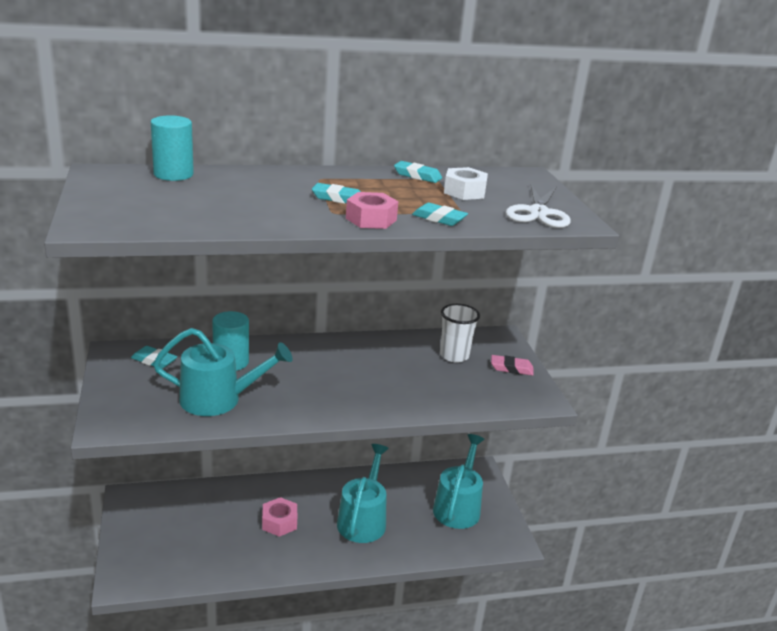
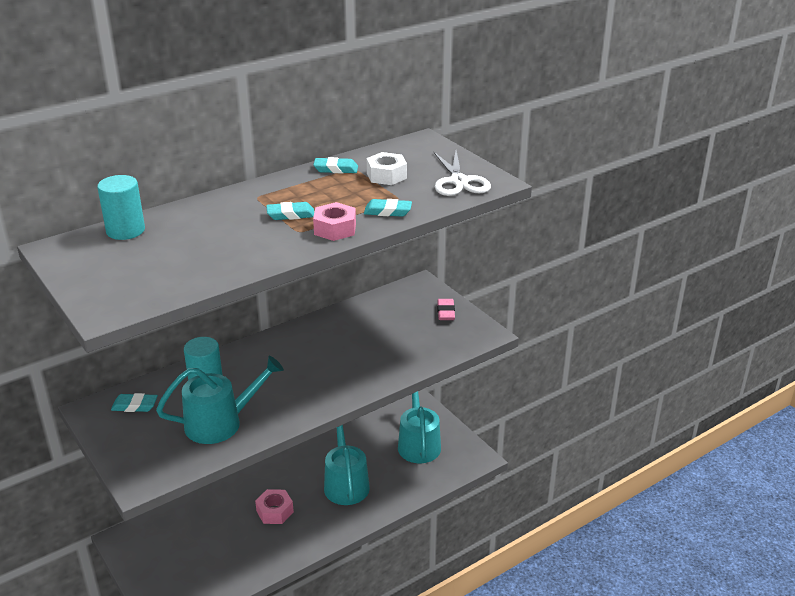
camera: 20 degrees left, 5 degrees up
(454, 355) = (393, 315): white cup -> none
(511, 368) = (446, 312): pink eraser -> pink eraser turned 75 degrees counterclockwise

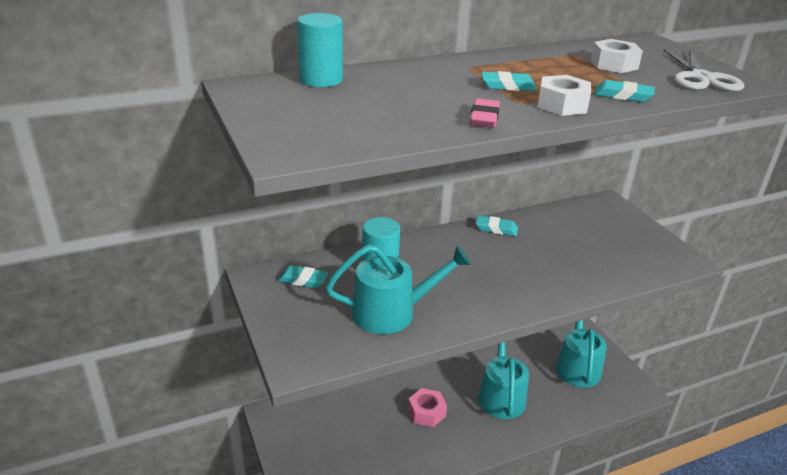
camera: 10 degrees right, 0 degrees up
(335, 229) = (562, 105): pink nut -> white nut
(336, 169) = (554, 53): turquoise eraser -> turquoise eraser (496, 229)
(446, 312) = (638, 233): pink eraser -> pink eraser (484, 118)

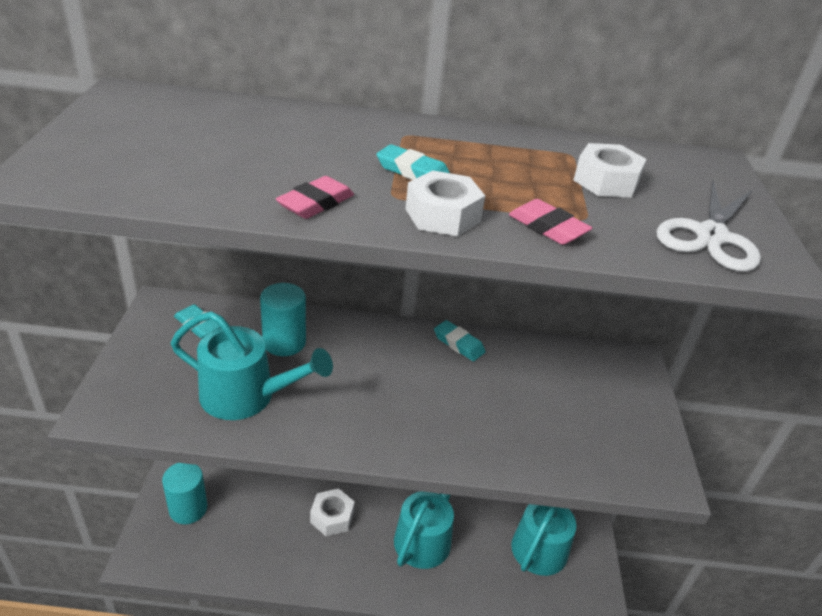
camera: 25 degrees right, 5 degrees up
(321, 80) = (214, 106): turquoise cylinder -> turquoise cylinder (188, 509)
(426, 412) = (332, 517): pink nut -> white nut
(623, 96) = (548, 227): turquoise eraser -> pink eraser

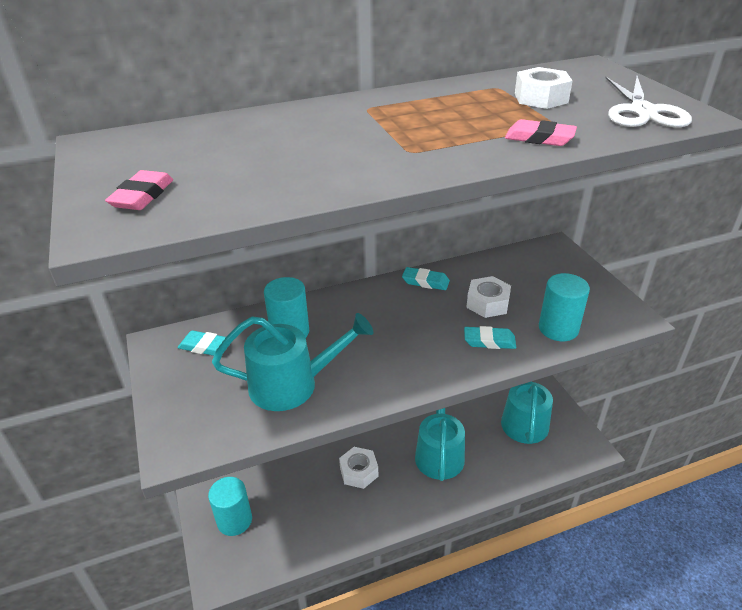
camera: 20 degrees left, 0 degrees up
(316, 203) = (361, 174): pink eraser -> pink eraser (142, 196)
(413, 172) = (404, 131): turquoise eraser -> turquoise eraser (489, 341)
(442, 215) = (461, 153): white nut -> white nut (487, 303)
(565, 455) = (558, 329): none -> turquoise cylinder

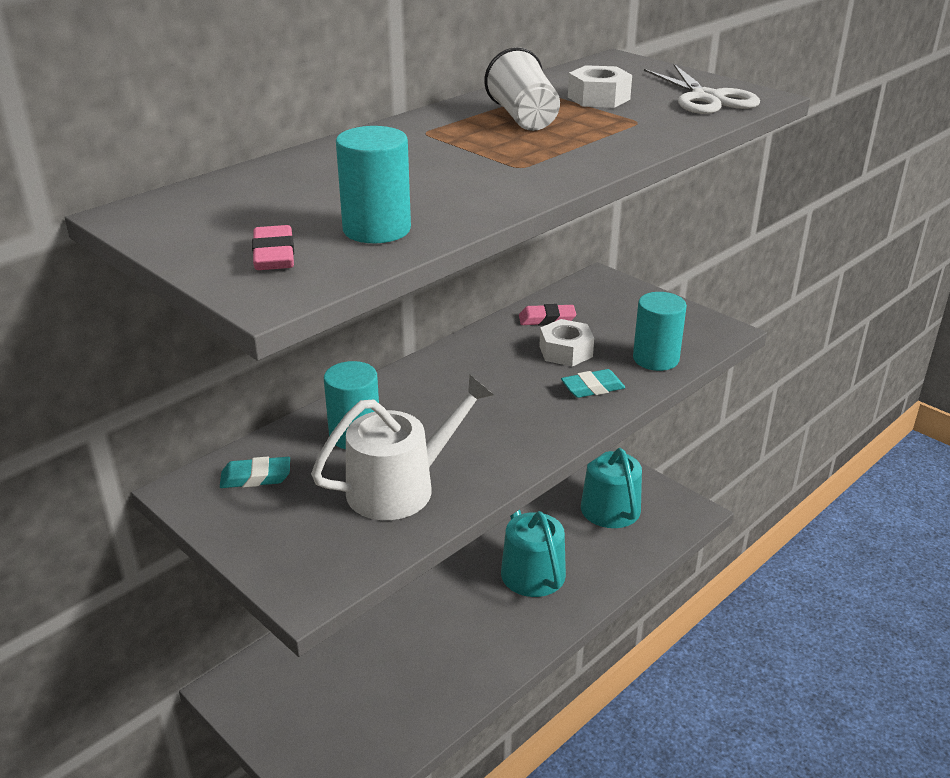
camera: 25 degrees left, 5 degrees down
(234, 520) = (313, 725): turquoise cylinder -> turquoise cylinder (376, 229)
(292, 384) = (400, 487): turquoise watering can -> white watering can
(359, 472) = (443, 618): white nut -> none
(425, 282) = (480, 345): turquoise eraser -> none
(458, 107) = (523, 118): none -> white cup
(539, 138) = (634, 136): pink eraser -> pink eraser (547, 319)

